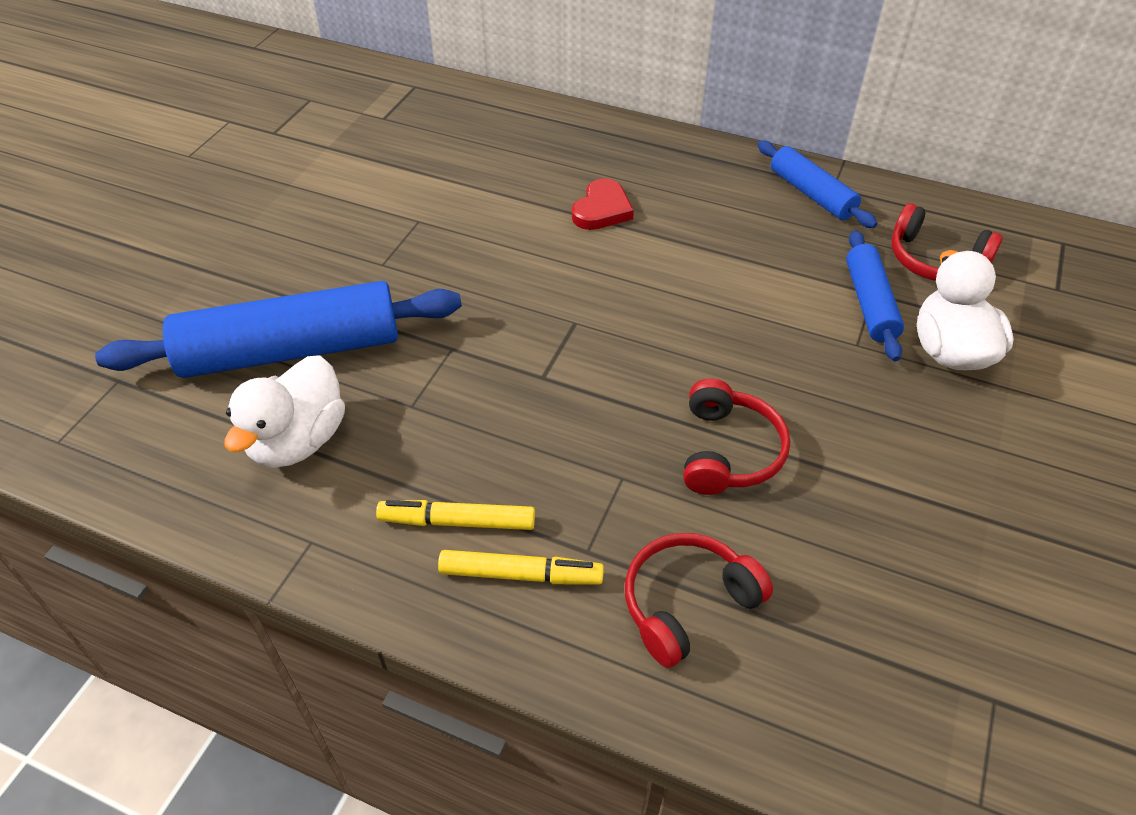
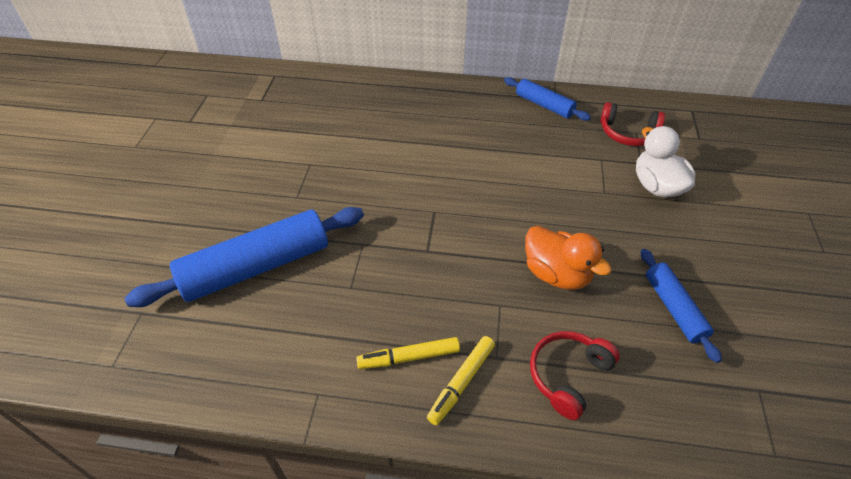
camera: 15 degrees left, 0 degrees up
(298, 440) = (284, 327): white duck -> none
(521, 574) = (461, 382): yellow marker -> yellow marker turned 135 degrees clockwise
(602, 210) = (424, 136): red heart -> none
(729, 451) = (556, 274): red headphones -> orange duck
(869, 303) = (602, 166): blue rolling pin -> blue rolling pin (674, 308)

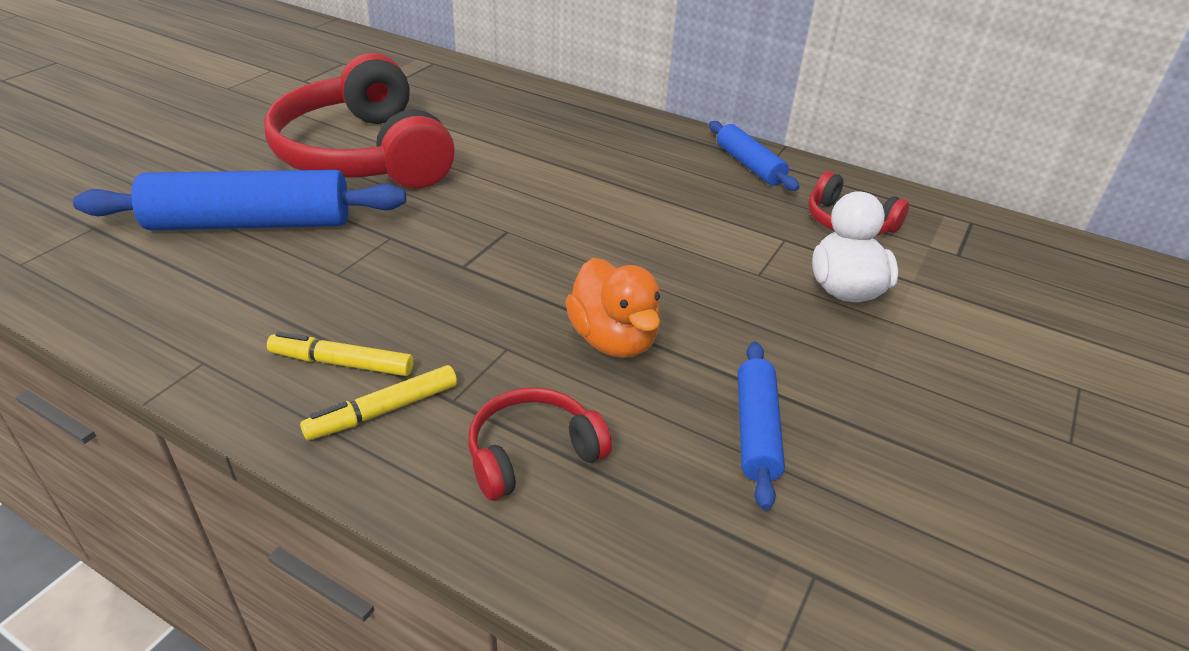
camera: 20 degrees right, 10 degrees down
(289, 178) = (363, 154): none -> red headphones

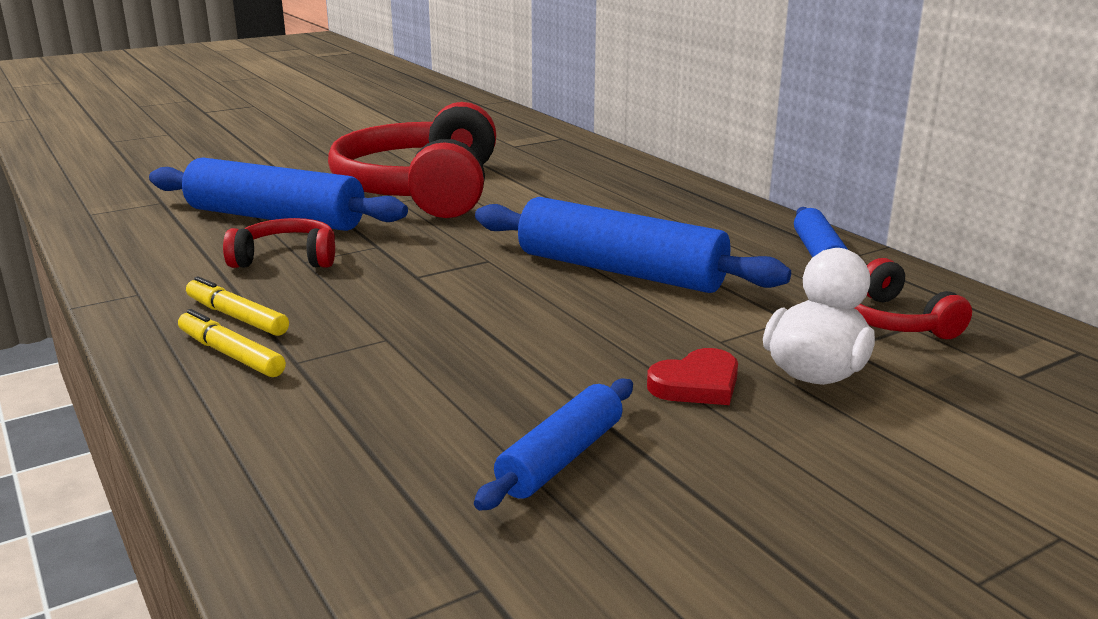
camera: 30 degrees right, 15 degrees down
(383, 411) = (231, 354): yellow marker -> yellow marker turned 45 degrees clockwise
(532, 453) = (318, 414): red headphones -> red headphones (286, 258)
(613, 339) = (495, 355): orange duck -> none
(624, 217) = (620, 271): none -> blue rolling pin
(780, 324) = (697, 384): none -> red heart

